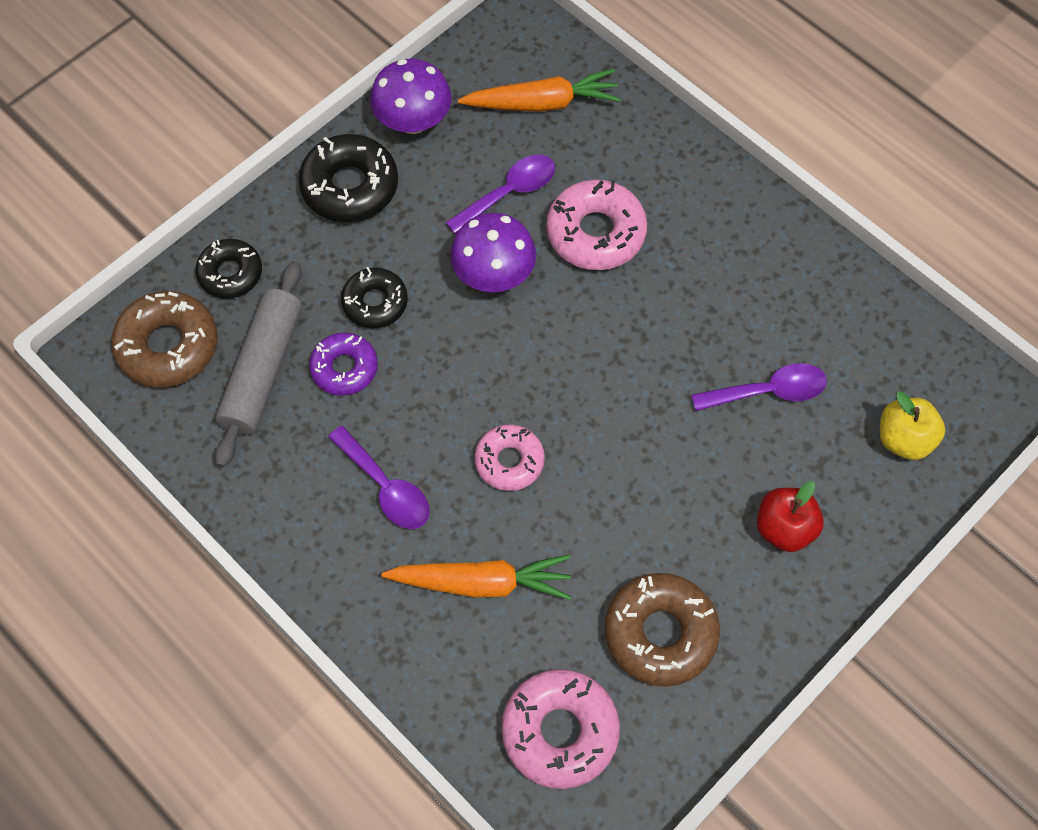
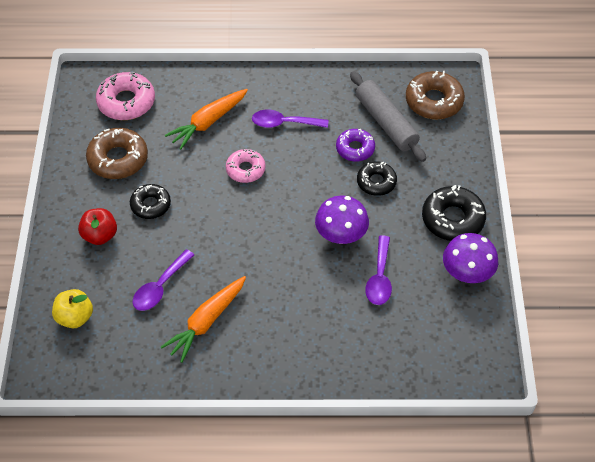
camera: 135 degrees right, 10 degrees down
(230, 273) = (449, 144): black donut -> black donut (150, 205)
(542, 103) = (420, 338): orange carrot -> orange carrot (206, 322)
(596, 233) = (317, 293): pink donut -> none

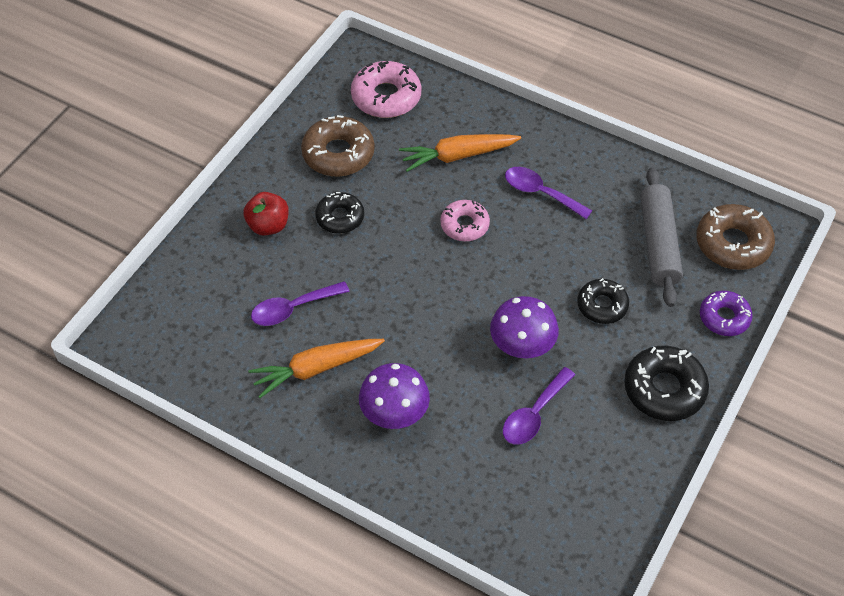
camera: 30 degrees right, 0 degrees up
(75, 317) = (189, 298): yellow apple -> none
(355, 149) = (602, 257): purple donut -> purple donut (724, 317)
(467, 273) = (639, 459): purple mushroom -> purple mushroom (394, 413)

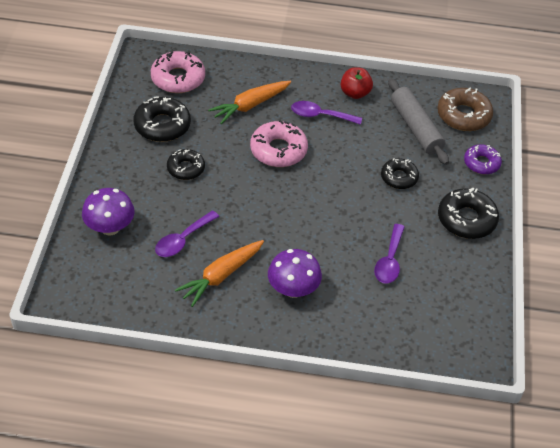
camera: 25 degrees left, 5 degrees down
(268, 226) = (135, 188): red apple -> red apple (355, 93)
(338, 154) = (162, 125): brown donut -> black donut
(464, 225) = (278, 150): pink donut -> pink donut, size x1.54
(522, 346) = (358, 219): purple mushroom -> purple mushroom (110, 227)

